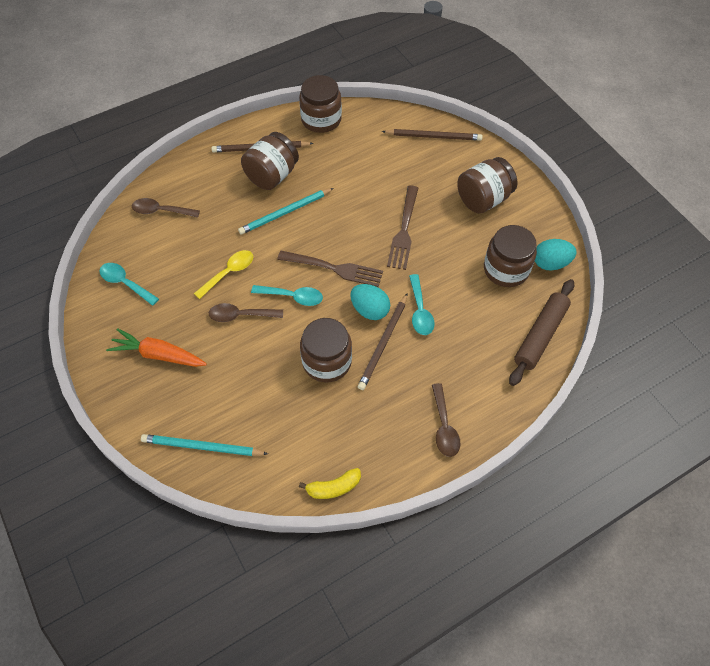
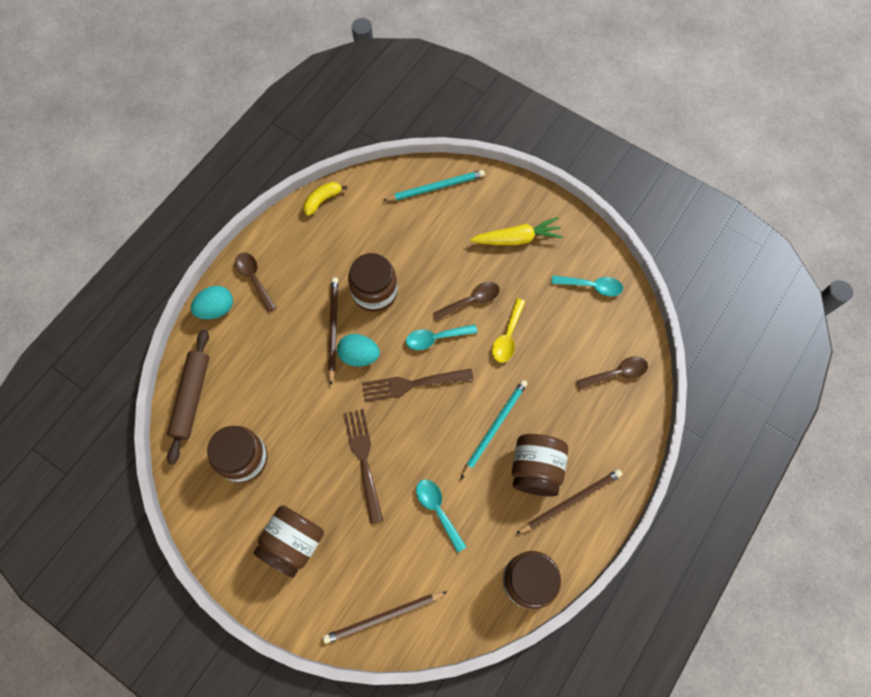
camera: 155 degrees right, 10 degrees up
(159, 355) = (517, 238): orange carrot -> yellow carrot
(420, 311) = (312, 374): turquoise spoon -> turquoise spoon (437, 510)
(550, 263) = (199, 486): turquoise egg -> turquoise egg (216, 309)

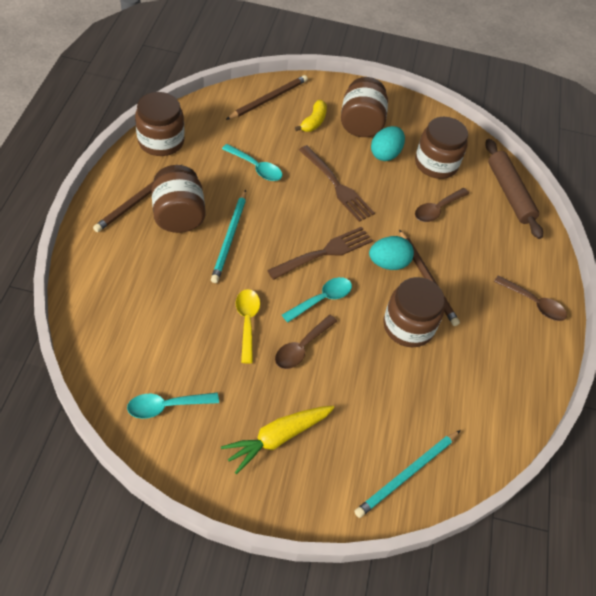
camera: 150 degrees right, 15 degrees down
(216, 309) = (546, 266): turquoise egg -> turquoise egg (385, 154)
(322, 200) = (526, 410): yellow banana -> yellow banana (313, 122)
(616, 373) = (115, 318): brown spoon -> brown spoon (437, 209)

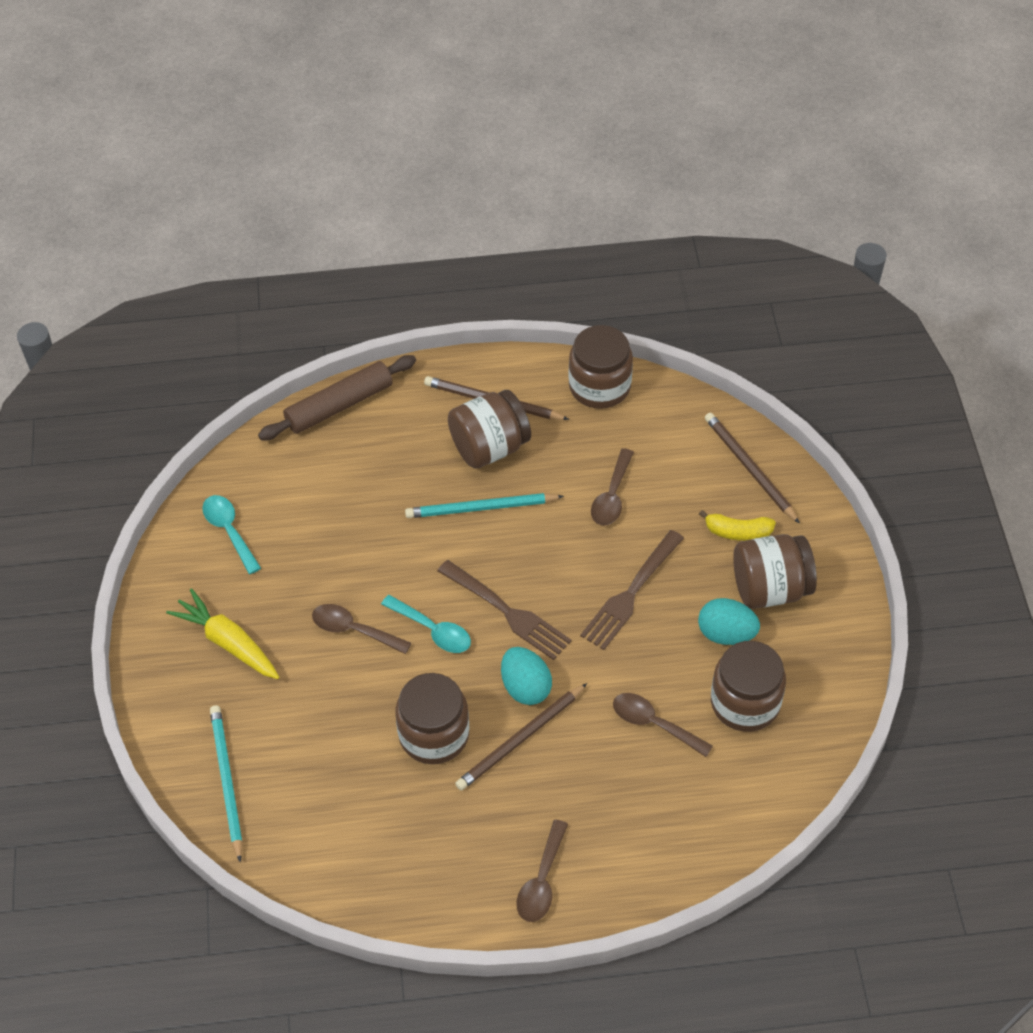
camera: 80 degrees right, 0 degrees up
(247, 322) = (366, 566): yellow spoon -> none
(256, 167) = (612, 496): turquoise spoon -> brown spoon
(268, 99) = (749, 468): brown pencil -> brown pencil turned 150 degrees counterclockwise
(407, 474) = (227, 781): turquoise pencil -> turquoise pencil turned 45 degrees clockwise
(509, 193) = (740, 813): brown rolling pin -> brown rolling pin (339, 405)

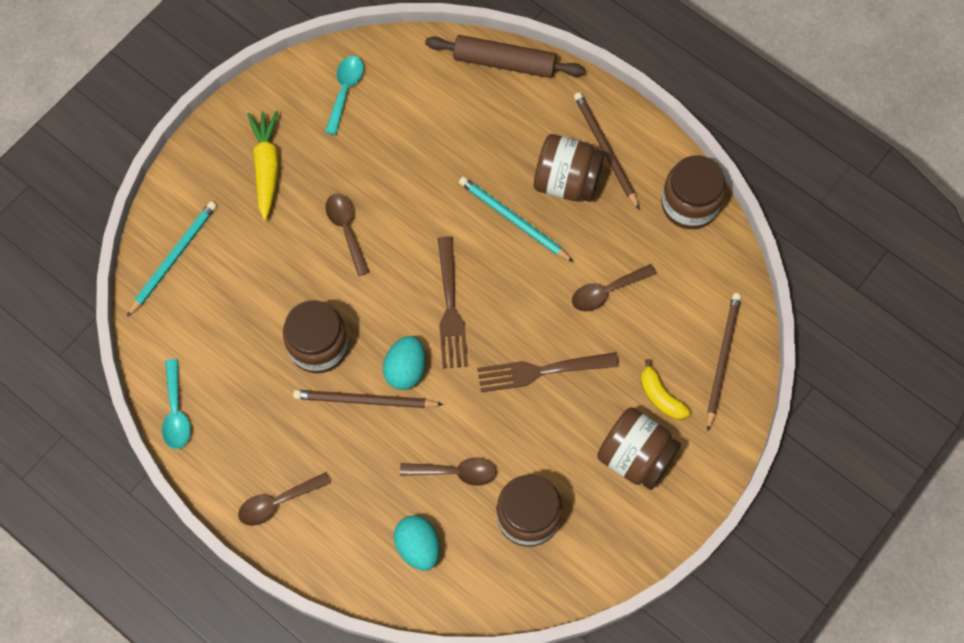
camera: 45 degrees right, 15 degrees up
(433, 630) = (392, 276): turquoise spoon -> turquoise spoon (176, 412)
(654, 724) = (455, 472): brown spoon -> brown spoon turned 105 degrees clockwise
(726, 634) = (570, 459): turquoise egg -> turquoise egg (418, 546)

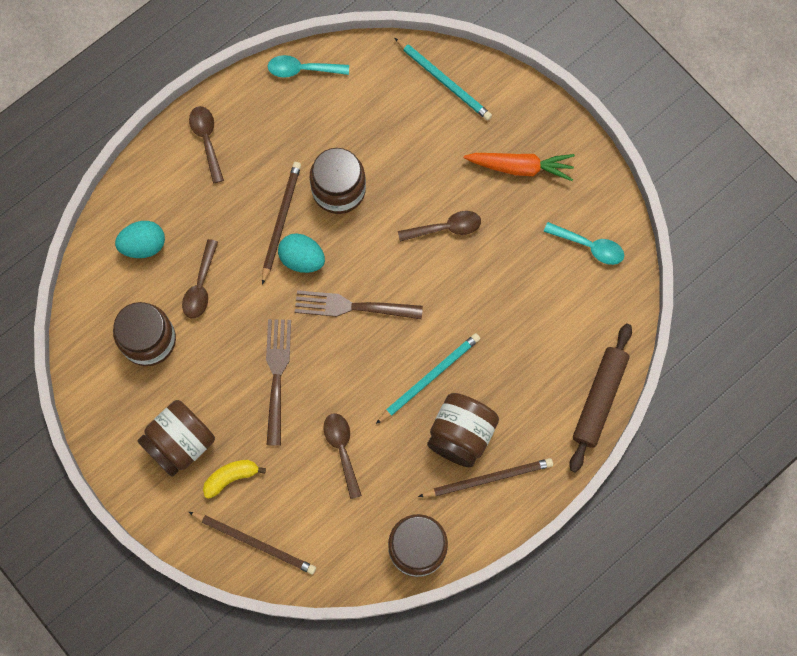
camera: 100 degrees right, 5 degrees up
(266, 167) = (520, 167): yellow carrot -> orange carrot

